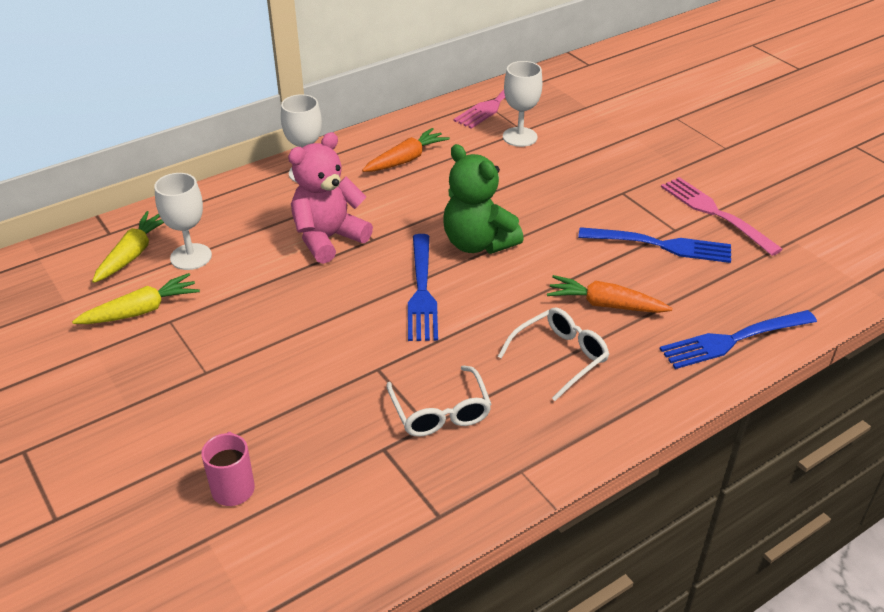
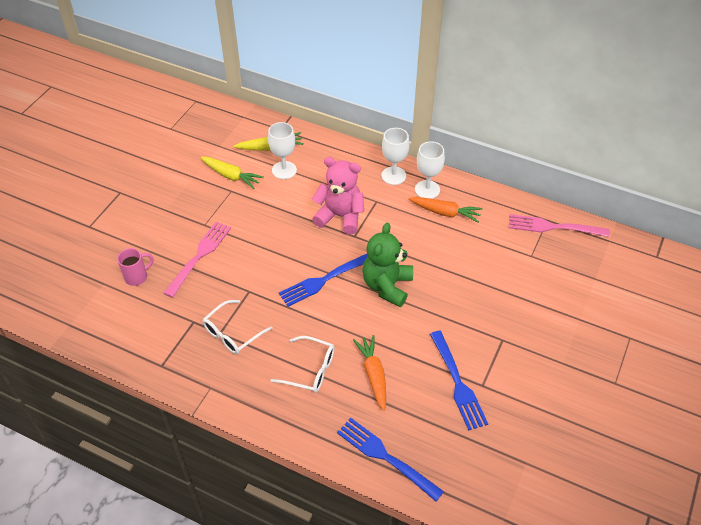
camera: 60 degrees right, 10 degrees up
(520, 137) = (521, 257): white goblet -> white goblet (427, 189)
(716, 214) = (520, 404): pink fork -> pink fork (199, 256)

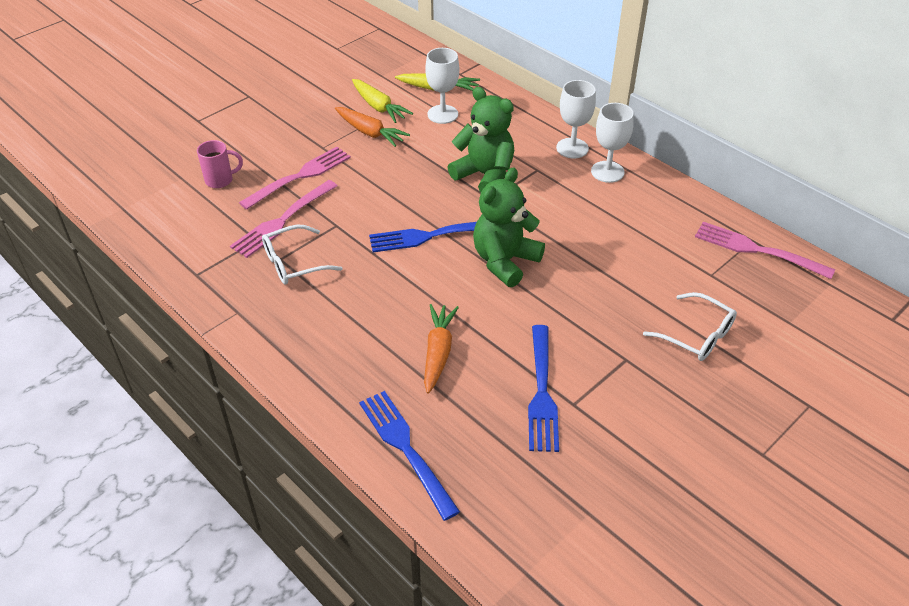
camera: 20 degrees right, 5 degrees down
(205, 298) = (283, 220): none -> pink fork
(310, 370) = (363, 326): white glasses -> white glasses (697, 335)
(340, 216) = (485, 175): pink teddy bear -> green teddy bear
(445, 213) = (619, 201): orange carrot -> orange carrot (370, 133)

